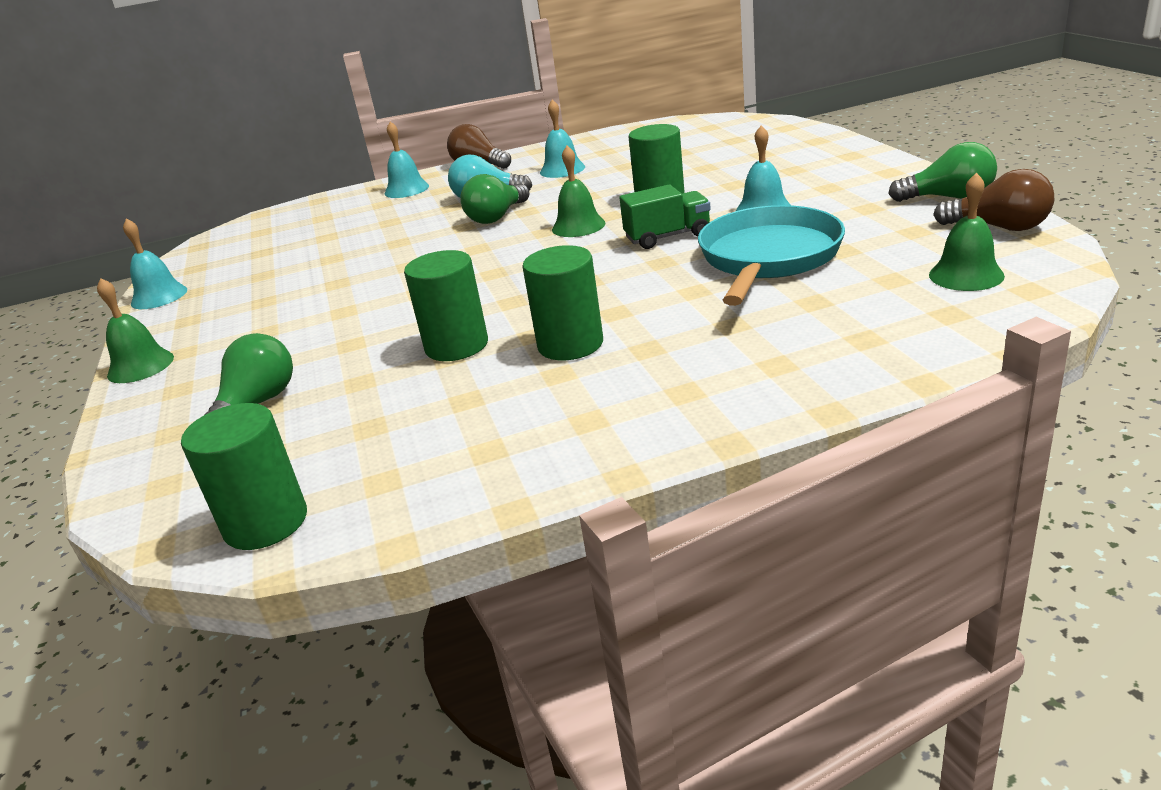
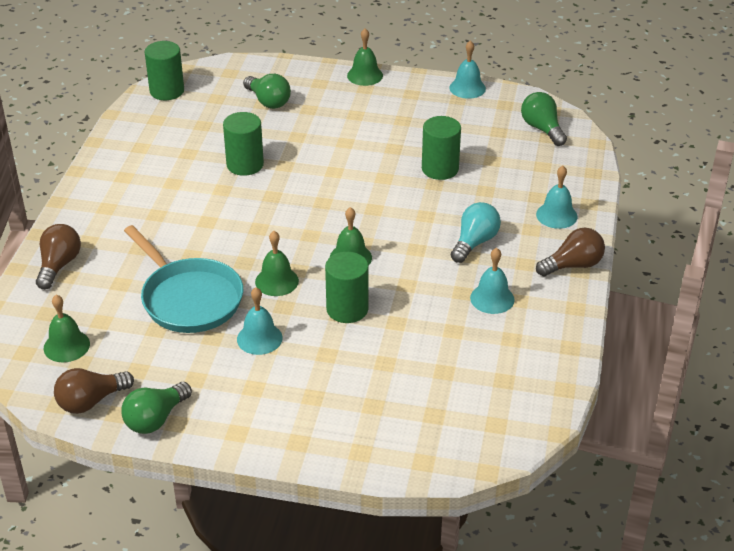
camera: 115 degrees right, 10 degrees up
(497, 217) = (422, 233): green light bulb -> green light bulb (542, 129)
(570, 344) = (194, 196): green cylinder -> green cylinder (440, 169)
(667, 237) = (276, 281): green truck -> green bell
(859, 355) = (59, 265): none -> brown light bulb

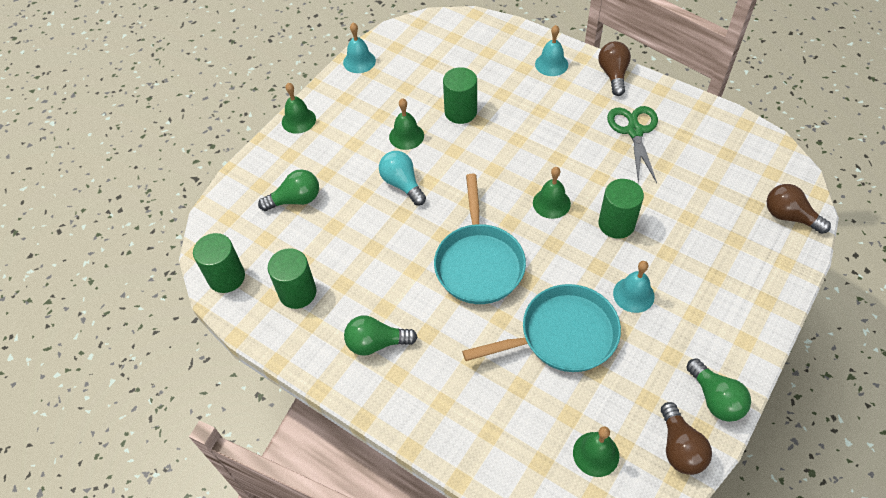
camera: 65 degrees left, 15 degrees up
(59, 265) = (471, 437): brown light bulb -> brown light bulb (789, 217)
(245, 165) = (385, 243): green cylinder -> green cylinder (297, 292)
(250, 226) = (479, 263): none -> turquoise pan
(276, 281) = (563, 263): green bell -> green bell (406, 136)
(474, 242) = (564, 120): turquoise light bulb -> turquoise light bulb (402, 184)
(492, 298) = (634, 131): turquoise bell -> green scissors
(542, 129) = (440, 36): green light bulb -> green light bulb (376, 343)

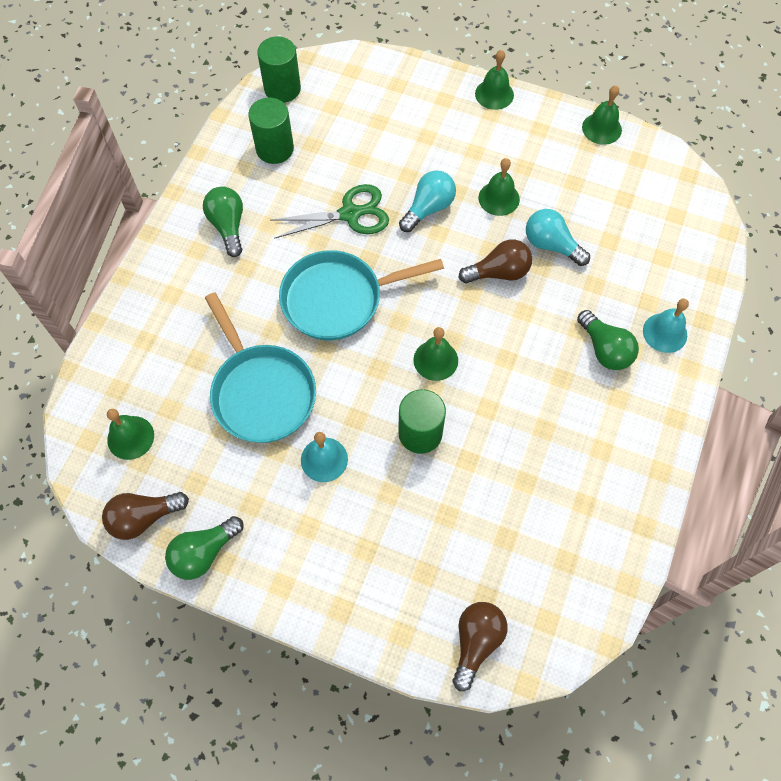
camera: 75 degrees right, 10 degrees up
(295, 200) = (385, 119): green light bulb -> green light bulb (604, 349)
(359, 61) = (601, 128): turquoise bell -> green bell
(460, 112) = (551, 245): green cylinder -> turquoise light bulb
(613, 75) = (669, 409): brown light bulb -> brown light bulb (498, 272)
(634, 131) = (574, 443): green scissors -> green scissors (350, 214)

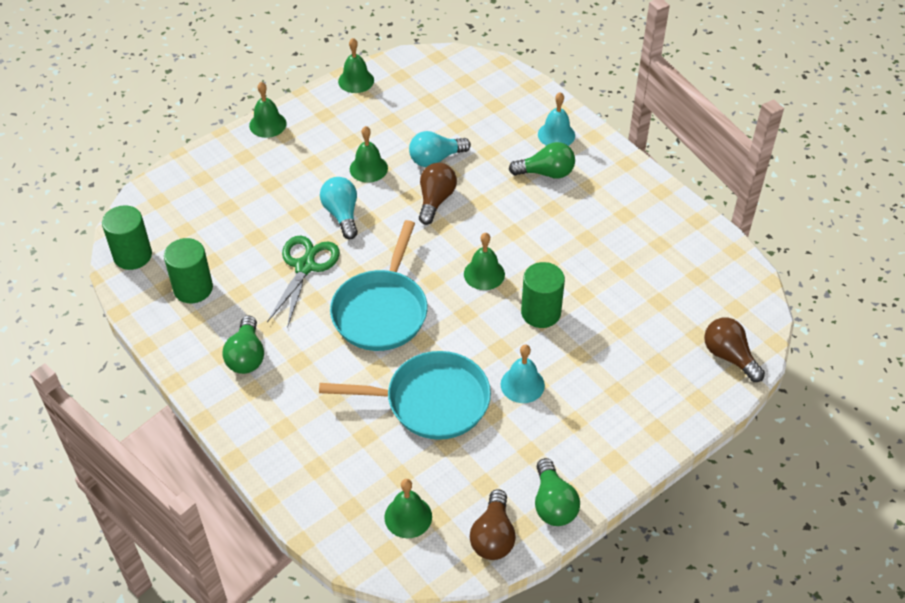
camera: 60 degrees left, 15 degrees down
(228, 226) = (246, 356): green light bulb -> green light bulb turned 105 degrees counterclockwise

